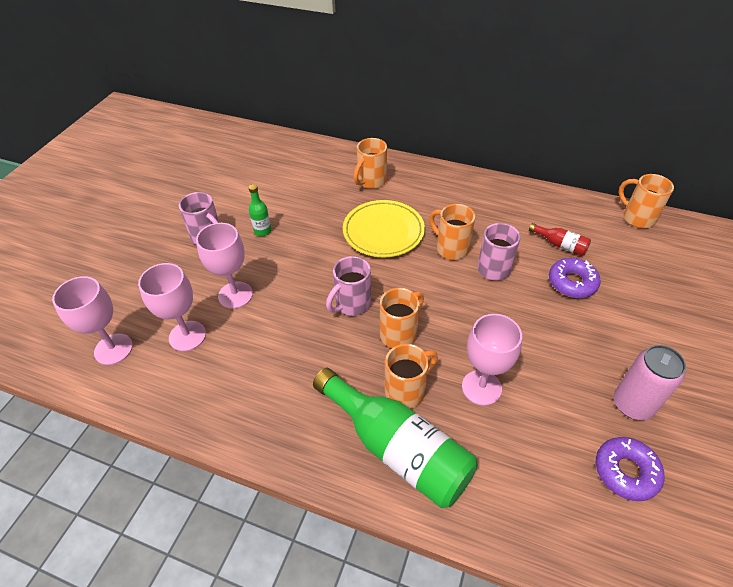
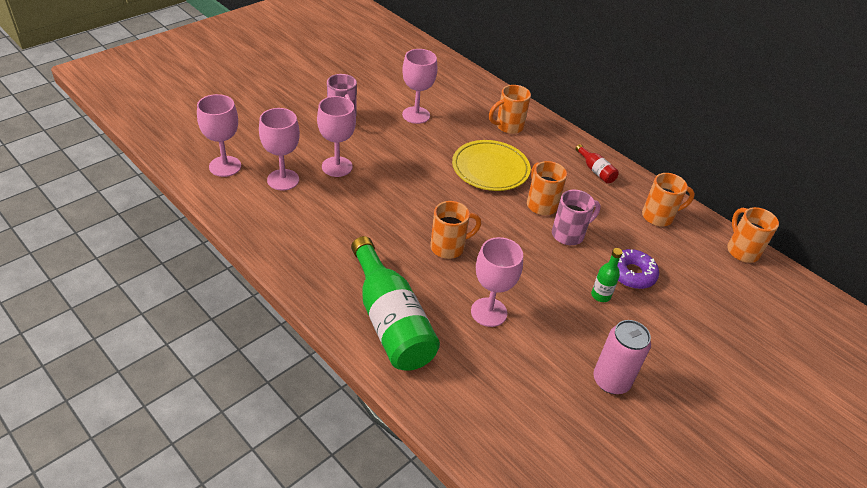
camera: 20 degrees right, 5 degrees down
(262, 231) = (389, 129): green bottle -> green bottle (600, 295)
(279, 205) = (416, 115): none -> pink goblet
(352, 304) = (425, 211): pink mug -> none
(406, 390) = (426, 287): orange mug -> orange mug (659, 216)
(560, 245) = (645, 242): red bottle -> red bottle (595, 171)
(626, 471) = (565, 420): purple donut -> none

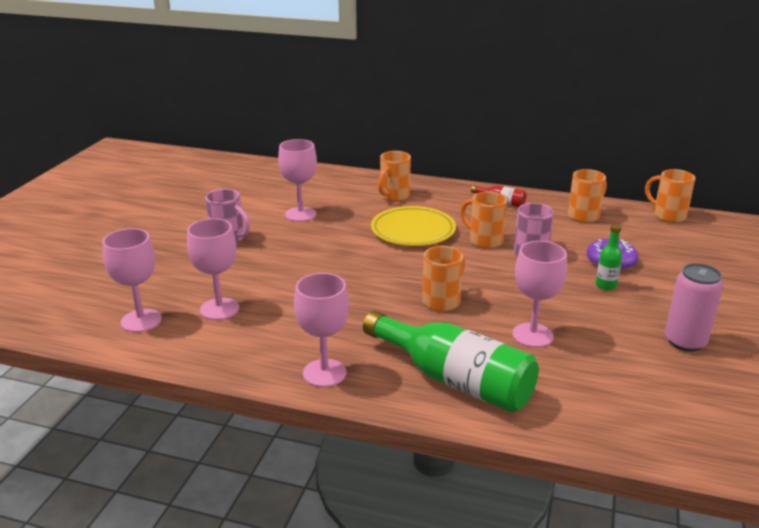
camera: 25 degrees left, 15 degrees down
(337, 167) = (265, 279): pink goblet -> pink goblet (324, 373)

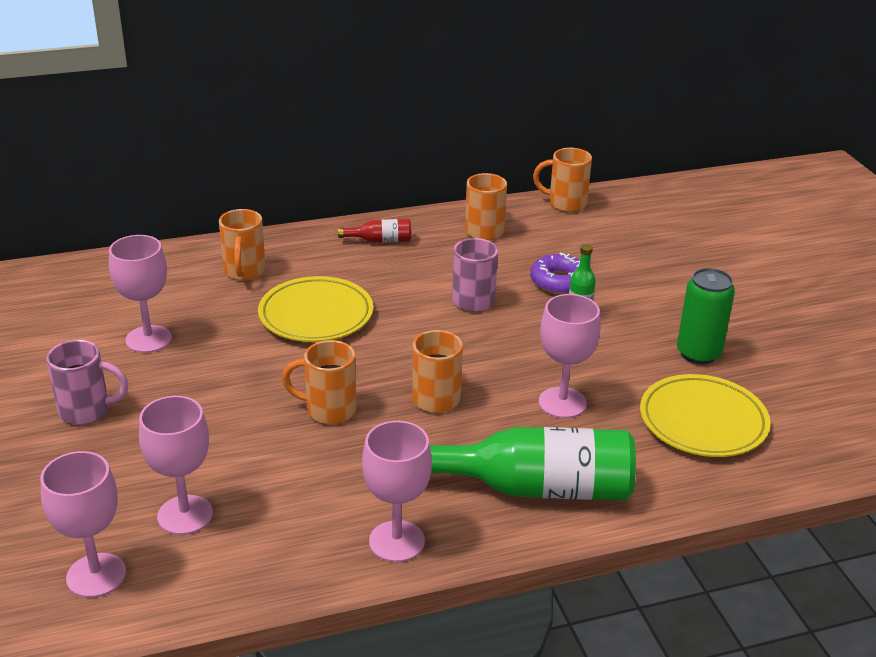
camera: 35 degrees left, 5 degrees up
(484, 240) = (409, 300): orange mug -> orange mug (328, 410)
(640, 388) = (703, 421): none -> yellow plate
(685, 341) = (698, 353): pink can -> green can

